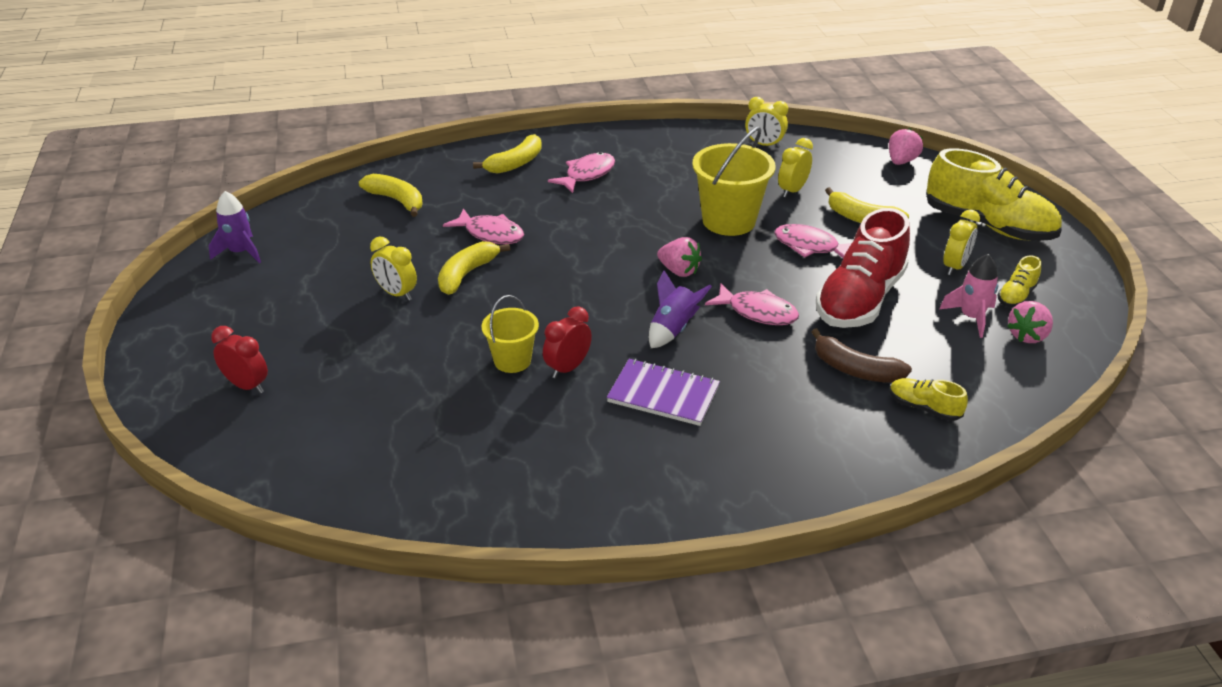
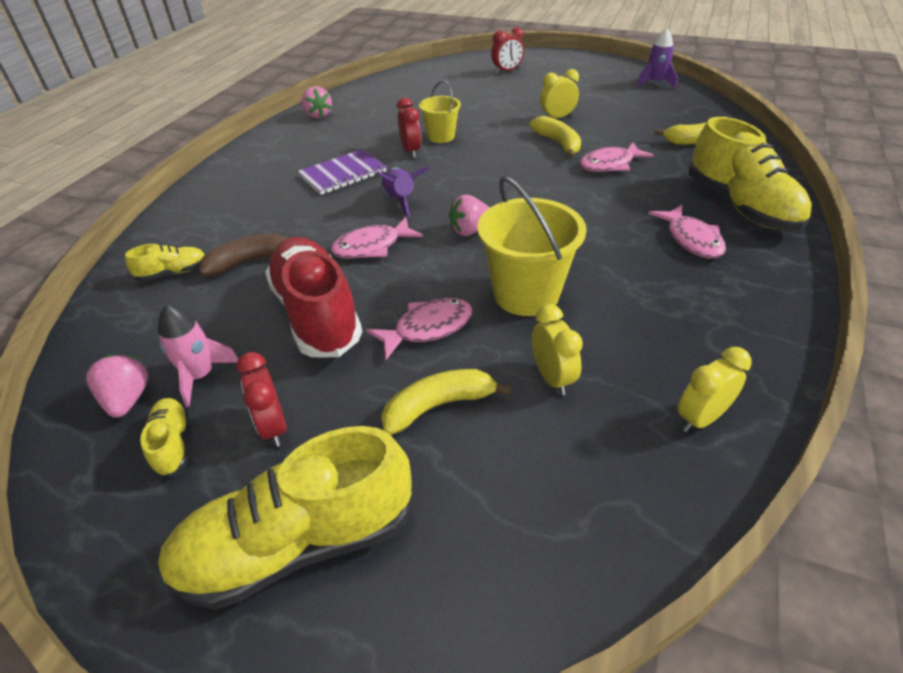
camera: 125 degrees right, 5 degrees up
(515, 163) = (740, 206): yellow banana -> yellow shoe
(901, 161) = (552, 574): pink strawberry -> pink strawberry (318, 115)
(954, 266) = (273, 427): yellow clock -> red clock

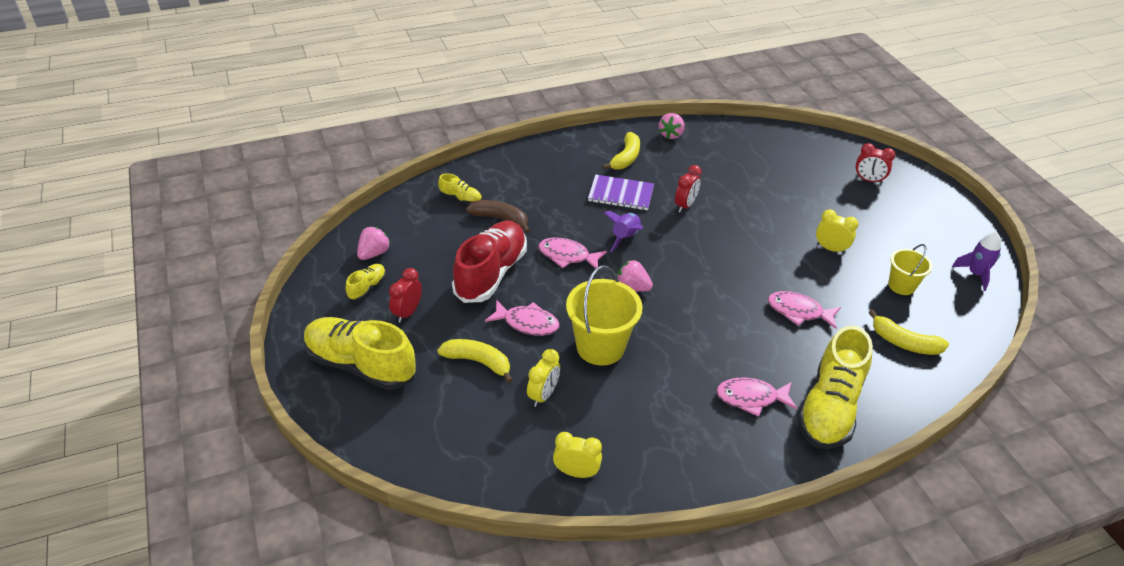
camera: 45 degrees right, 0 degrees up
(200, 376) = (410, 265): pink rocket -> none
(441, 136) = (722, 207): yellow bucket -> yellow bucket (901, 285)
(558, 143) = (792, 270): yellow banana -> yellow banana (626, 158)
(691, 239) = (751, 398): pink fish -> pink fish turned 60 degrees clockwise

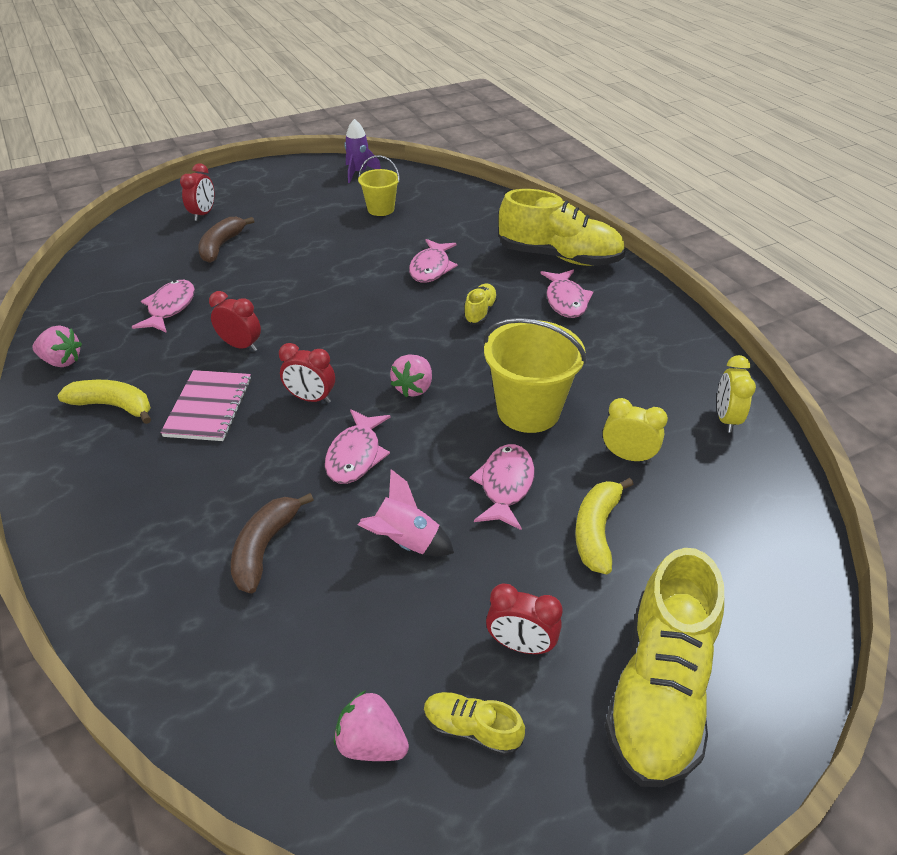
camera: 95 degrees left, 0 degrees up
(461, 198) = (199, 618): yellow shoe -> yellow shoe (480, 312)
(491, 273) = (405, 542): red shoe -> pink rocket
(621, 194) = (208, 407): purple notebook -> pink notebook
(625, 237) = (311, 398): purple rocket -> red clock
(730, 172) = (170, 308): none -> pink fish
(818, 192) = (221, 246): none -> brown banana
(830, 249) = (326, 244): yellow clock -> none
(904, 343) = (461, 214): yellow banana -> none

